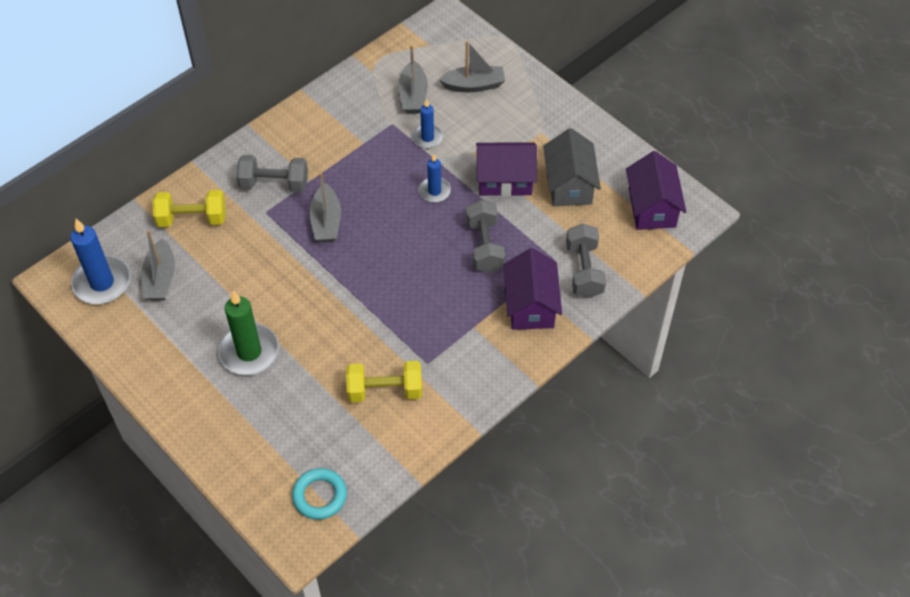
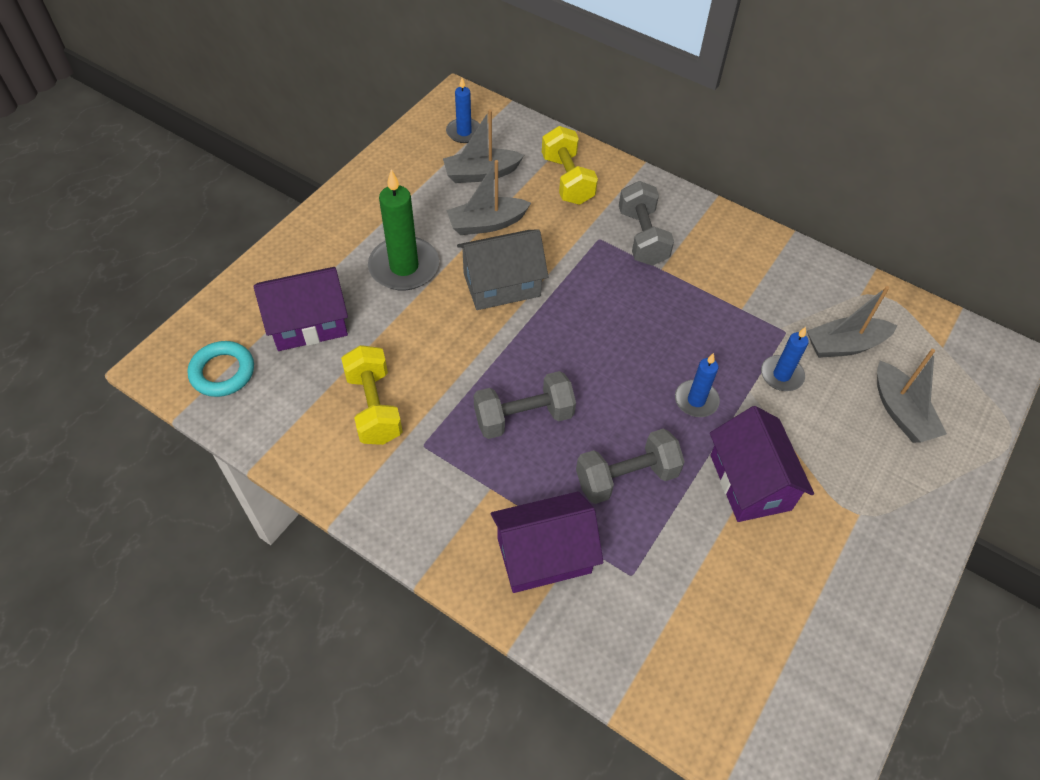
camera: 75 degrees right, 0 degrees up
(102, 283) = (464, 132): blue candle -> blue candle, size x0.58
(326, 221) = (605, 297): grey boat -> grey boat (487, 224)
(569, 185) = (778, 571): grey house -> grey house (501, 284)
(584, 270) = (626, 619): grey dumbbell -> grey dumbbell (523, 417)
(652, 207) = (784, 709): purple house -> purple house (308, 323)

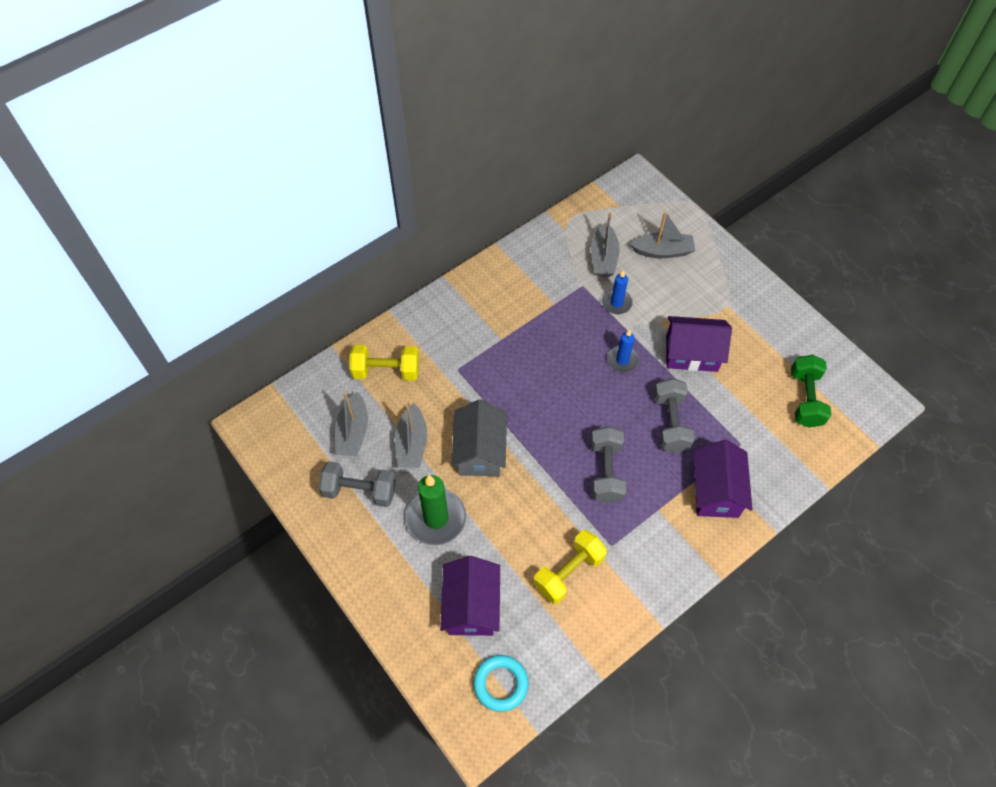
camera: 70 degrees left, 5 degrees up
(374, 407) = (569, 572): yellow dumbbell -> yellow dumbbell turned 45 degrees counterclockwise
(464, 132) = (296, 432): blue candle -> none
(642, 237) = (466, 340): grey dumbbell -> grey dumbbell (360, 491)
(751, 658) = (805, 399): none -> green dumbbell

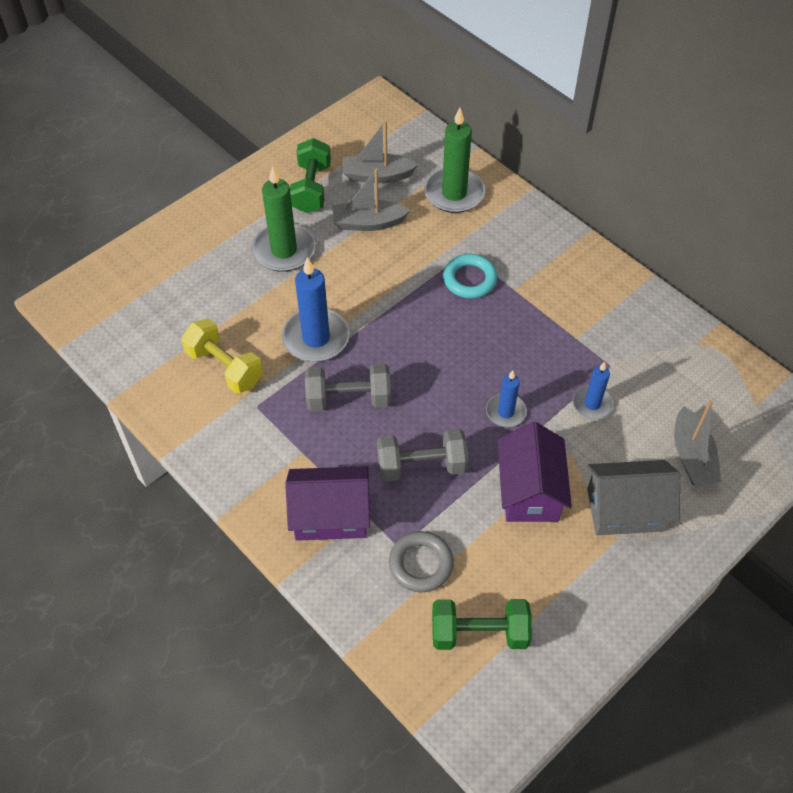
camera: 85 degrees right, 5 degrees down
(360, 491) = (311, 188): grey dumbbell -> green dumbbell
(386, 371) = (454, 193): yellow dumbbell -> green candle
(471, 606) = (189, 287): purple house -> none
(479, 451) = (365, 280): grey house -> grey house (625, 509)
(500, 684) = (108, 316): turquoise ring -> turquoise ring (470, 279)
(541, 494) = (316, 338): none -> blue candle
(603, 257) = (662, 387): grey boat -> none
(754, 431) = (421, 564): none -> grey ring

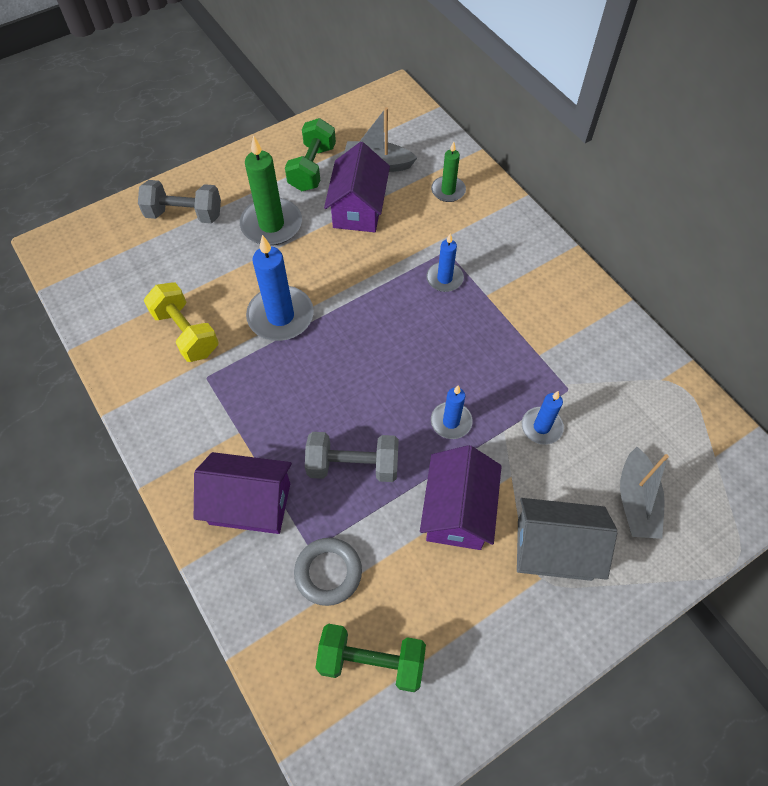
camera: 10 degrees right, 5 degrees up
(348, 398) = (297, 383): grey dumbbell -> grey dumbbell (184, 214)
(368, 223) = (358, 209): grey boat -> purple house
(454, 193) = (448, 190): green candle -> green candle, size x0.58
(470, 279) = (444, 278): turquoise ring -> blue candle

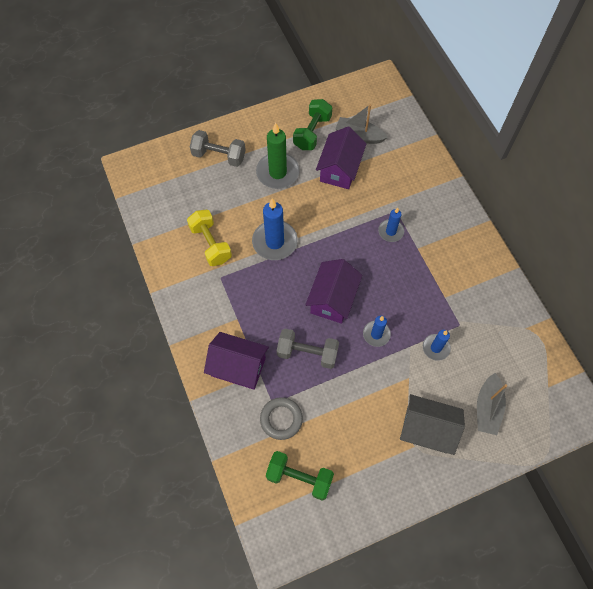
camera: 10 degrees right, 5 degrees up
(448, 190) = (405, 164): green candle -> none
(457, 511) = (369, 394): purple house -> purple house (332, 299)

